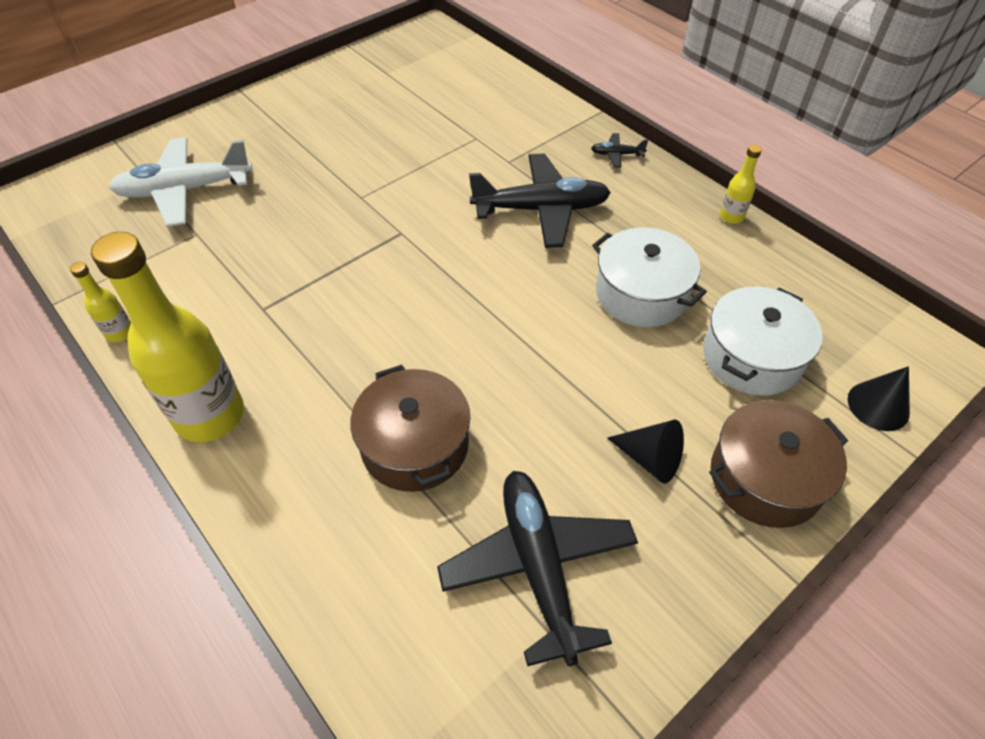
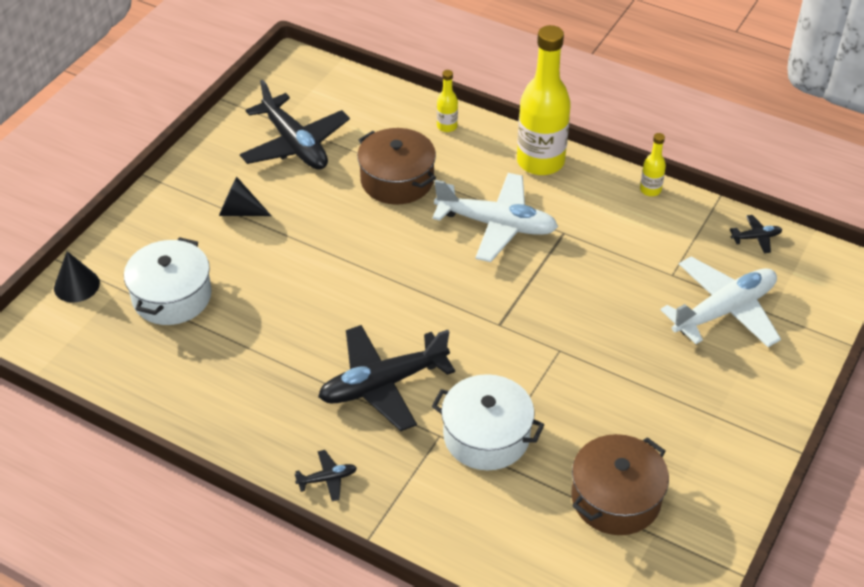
camera: 160 degrees right, 5 degrees down
(76, 246) = (756, 238): none -> black plane
(330, 340) = (496, 225): none -> white plane
(641, 294) = (268, 324): white pot -> white pot (486, 436)
(731, 217) = (194, 429): yellow bottle -> yellow bottle (447, 126)
(765, 478) = (161, 220): brown pot -> brown pot (616, 498)

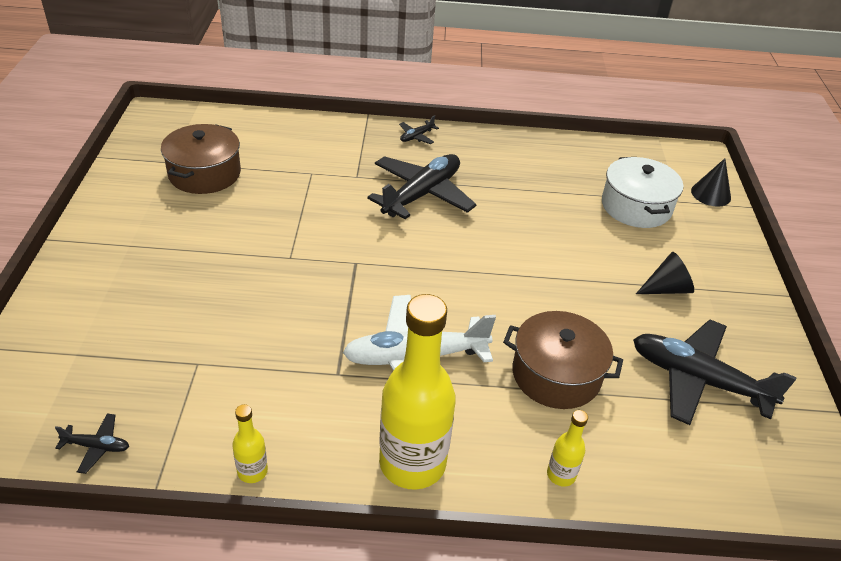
camera: 150 degrees right, 5 degrees down
(486, 436) = (321, 184): white pot -> none
(724, 311) = (131, 340): white plane -> none
(756, 238) = (97, 446): black plane -> black plane turned 135 degrees counterclockwise

